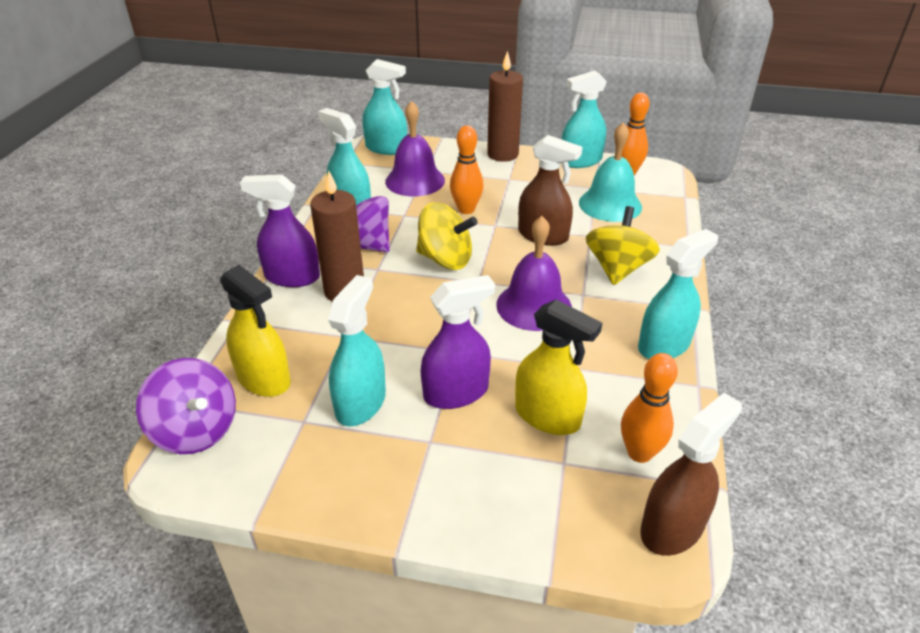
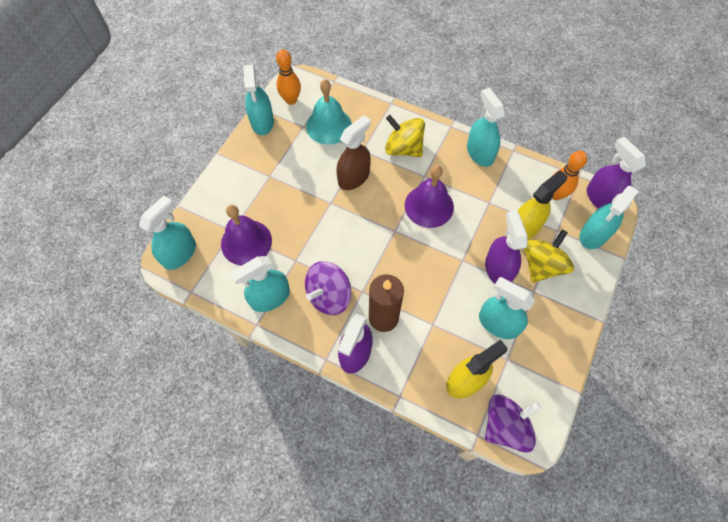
camera: 75 degrees left, 25 degrees up
(445, 259) = (364, 244): yellow spinning top -> yellow spinning top (541, 265)
(466, 209) = (303, 216): orange bowling pin -> none
(502, 154) = (230, 169): brown candle -> none
(581, 520) = (594, 234): none -> turquoise spray bottle
(672, 527) = (601, 199): brown spray bottle -> purple spray bottle

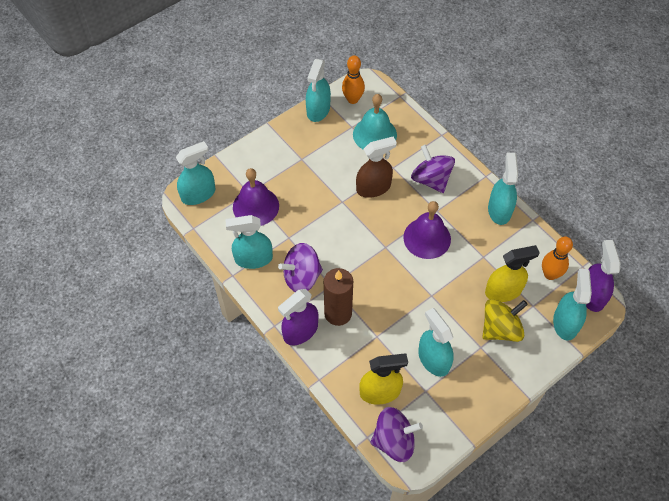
camera: 25 degrees right, 5 degrees down
(403, 148) = (431, 179): yellow spinning top -> purple spinning top
(498, 269) = (459, 315): purple spray bottle -> none
(594, 234) = (565, 323): turquoise spray bottle -> turquoise spray bottle turned 120 degrees clockwise

